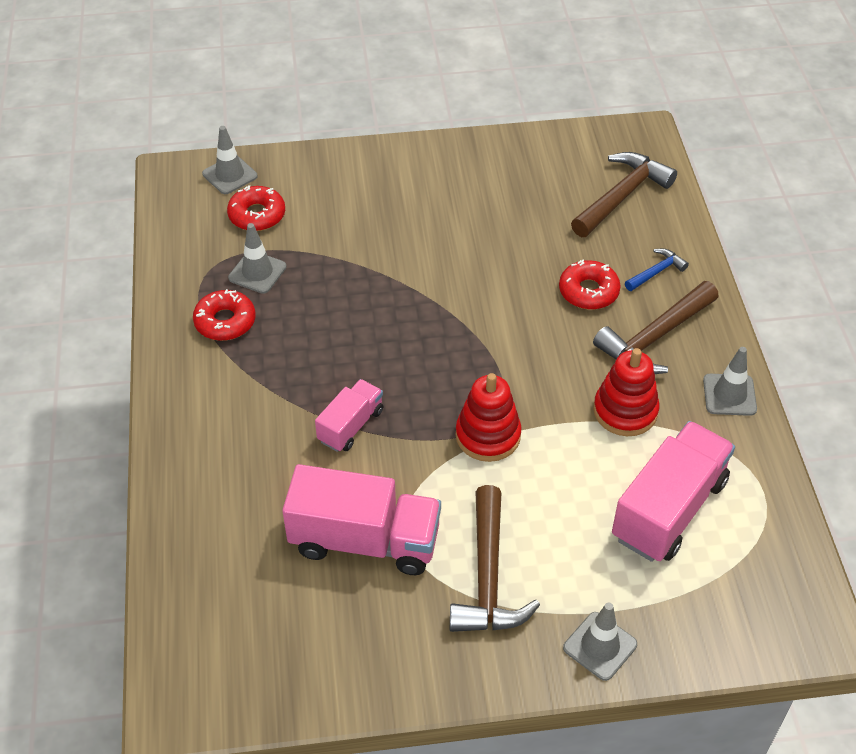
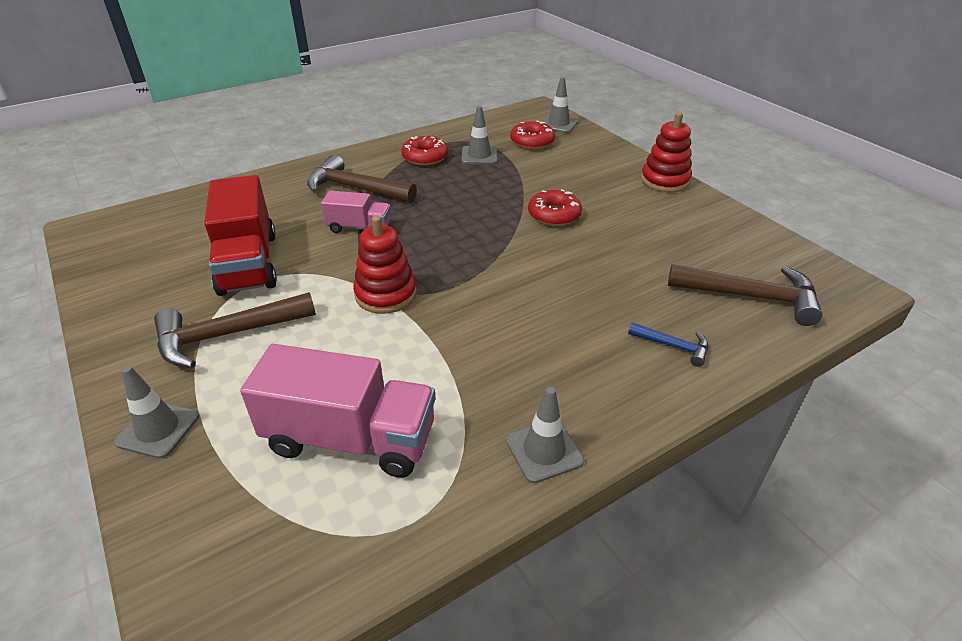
camera: 65 degrees right, 10 degrees down
(365, 540) = (248, 263): pink truck -> red truck
(588, 291) = (603, 308): red donut -> red donut (554, 215)
(625, 411) = (466, 371): red stacking toy -> red stacking toy (664, 181)
(655, 338) = (581, 368): brown hammer -> brown hammer (355, 188)

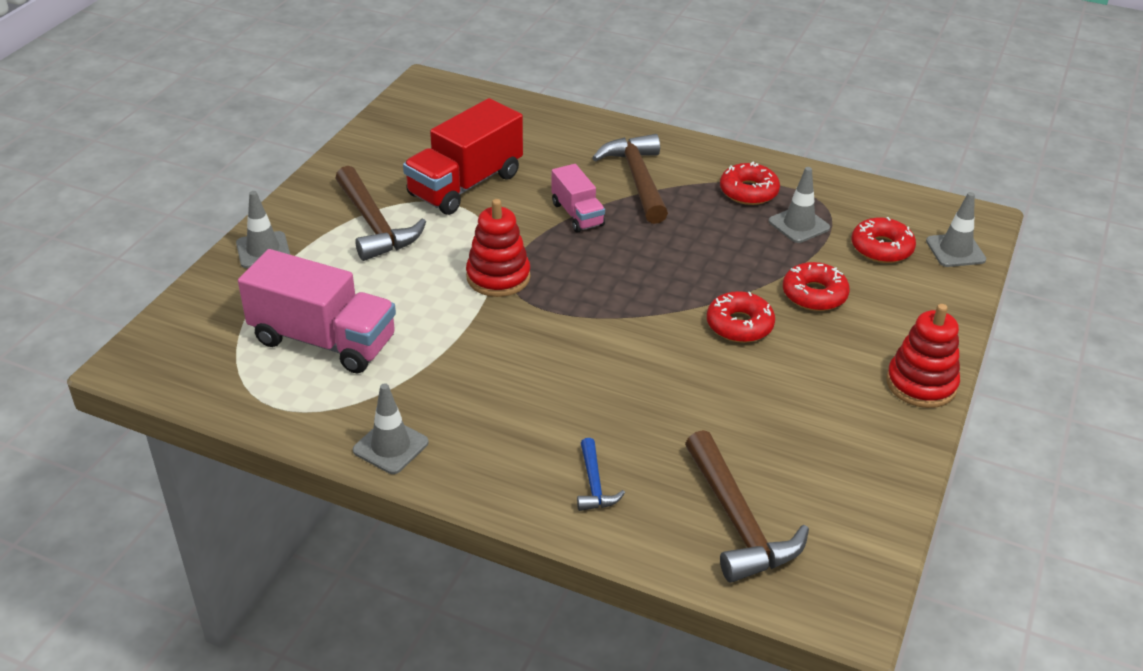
camera: 55 degrees right, 0 degrees up
(227, 335) = (374, 225): brown hammer -> brown hammer turned 150 degrees counterclockwise
(350, 438) = (323, 340): pink truck -> pink truck turned 45 degrees counterclockwise
(551, 178) = (814, 294): none -> red donut

